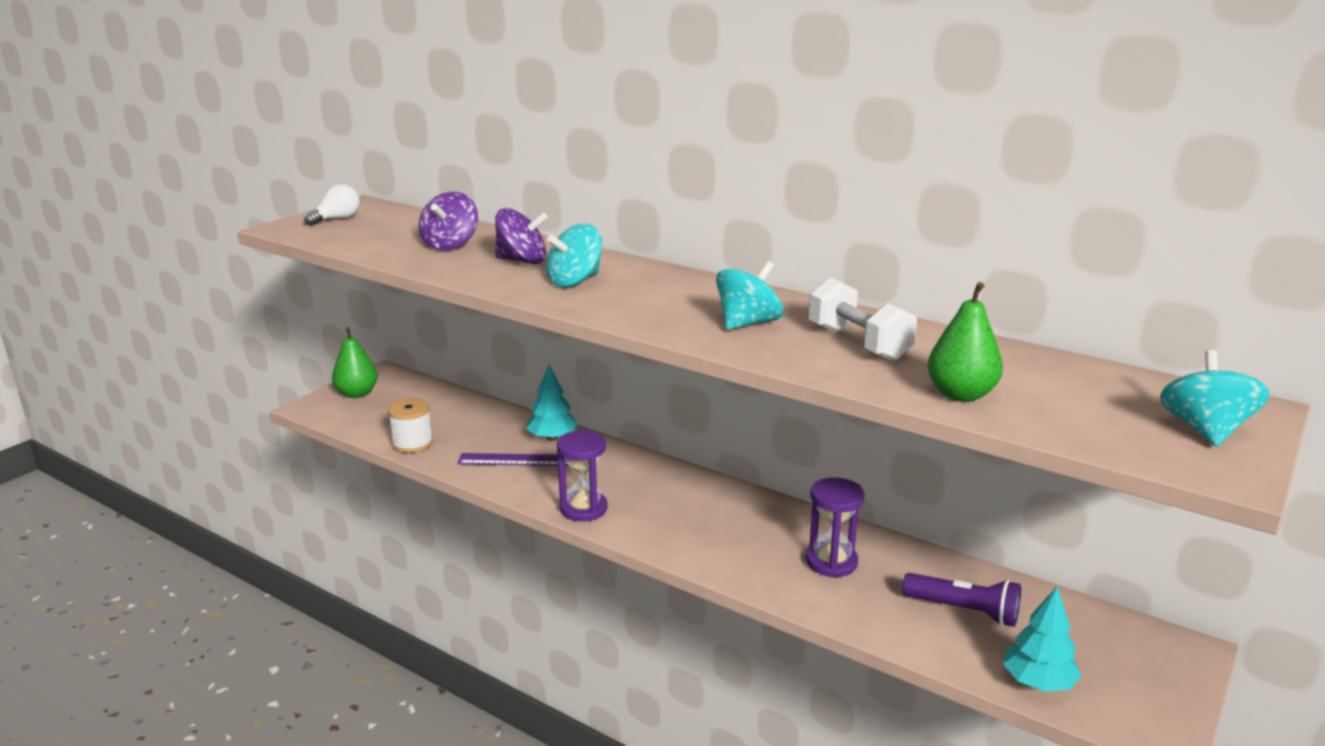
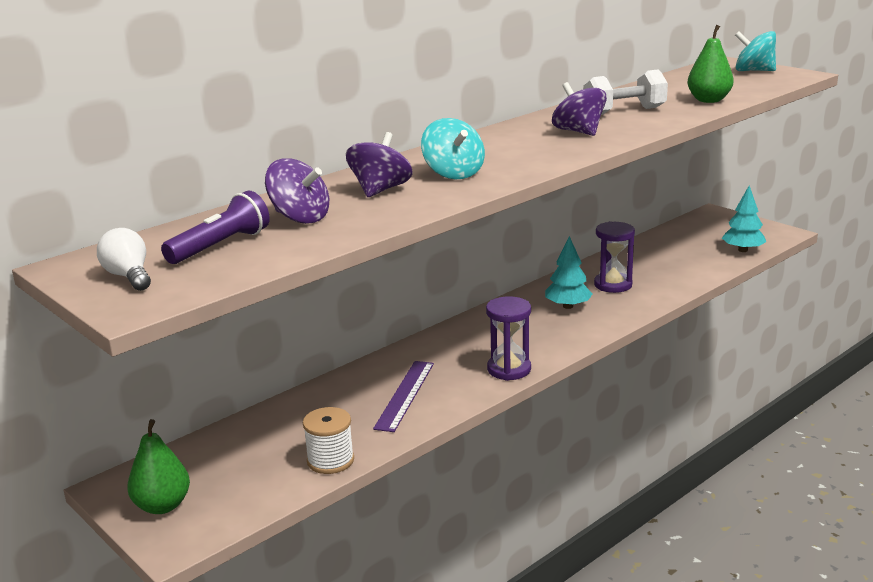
camera: 75 degrees left, 0 degrees up
(552, 438) = (366, 378): turquoise tree -> turquoise tree (568, 306)
(748, 323) = (578, 132): turquoise spinning top -> purple spinning top
(964, 611) = (674, 256): purple flashlight -> purple flashlight (221, 246)

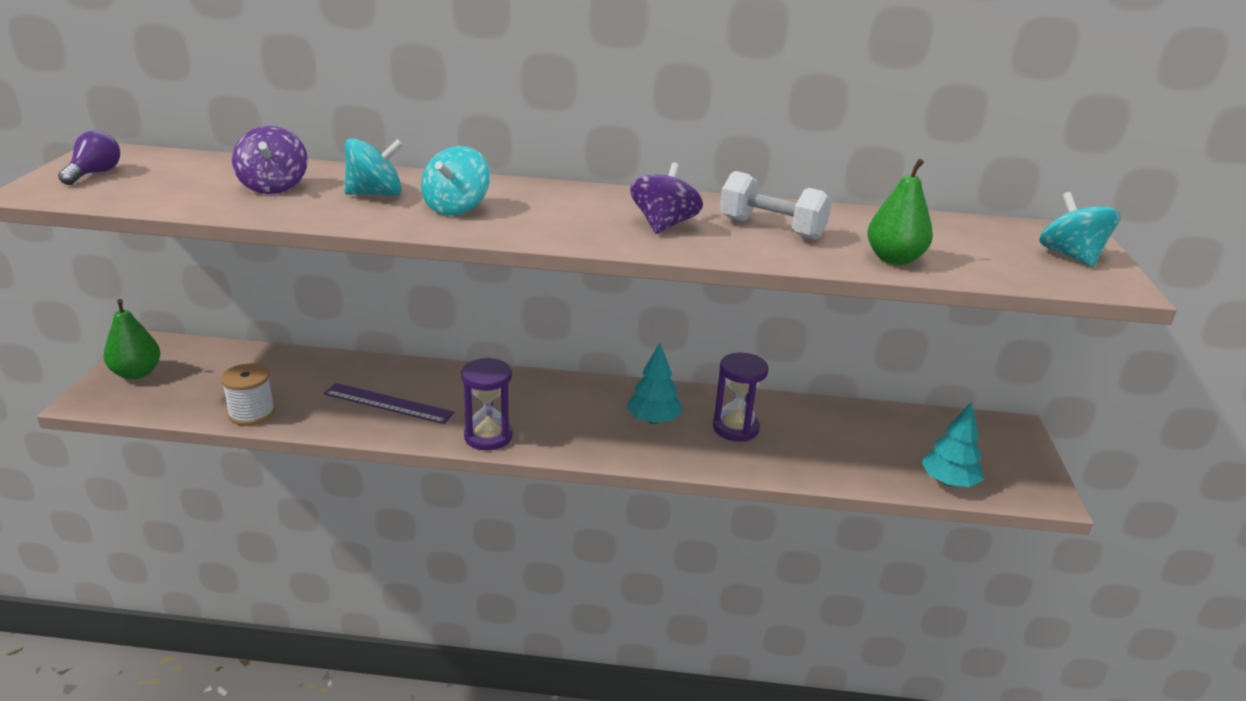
camera: 45 degrees right, 5 degrees up
(129, 276) = (95, 173): white light bulb -> purple light bulb
(221, 246) = (183, 181): purple flashlight -> none
(380, 190) = (375, 194): purple spinning top -> turquoise spinning top
(405, 395) = (388, 403): purple ruler -> purple ruler turned 45 degrees clockwise

